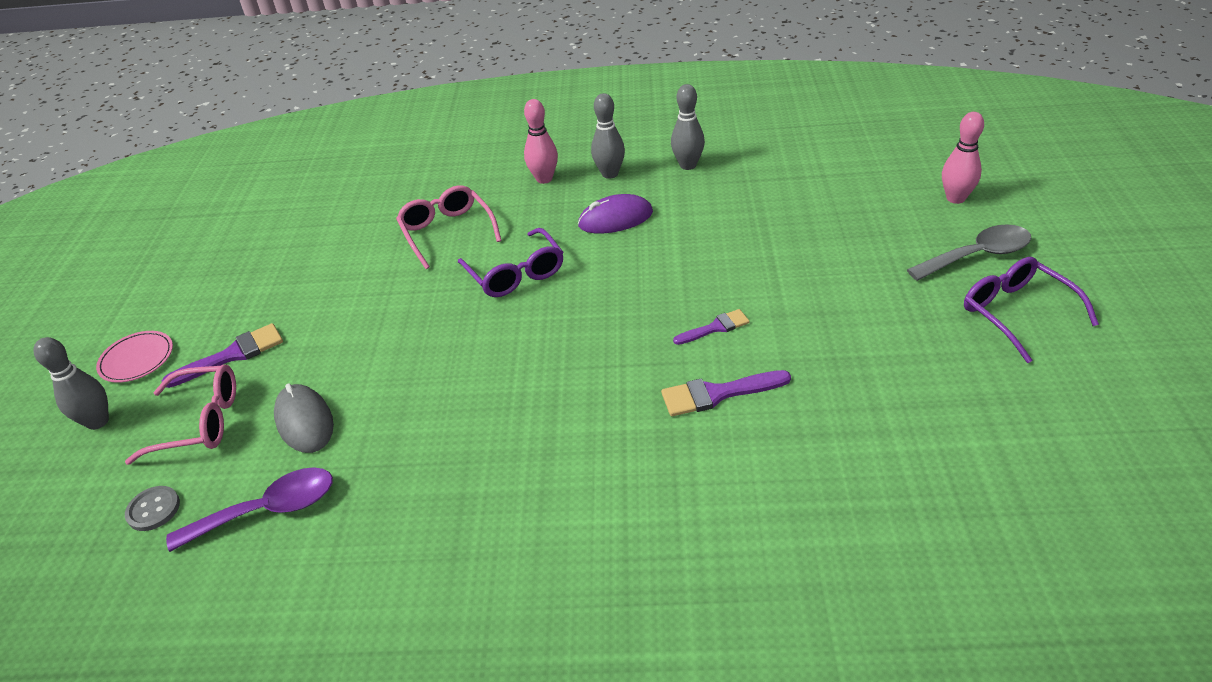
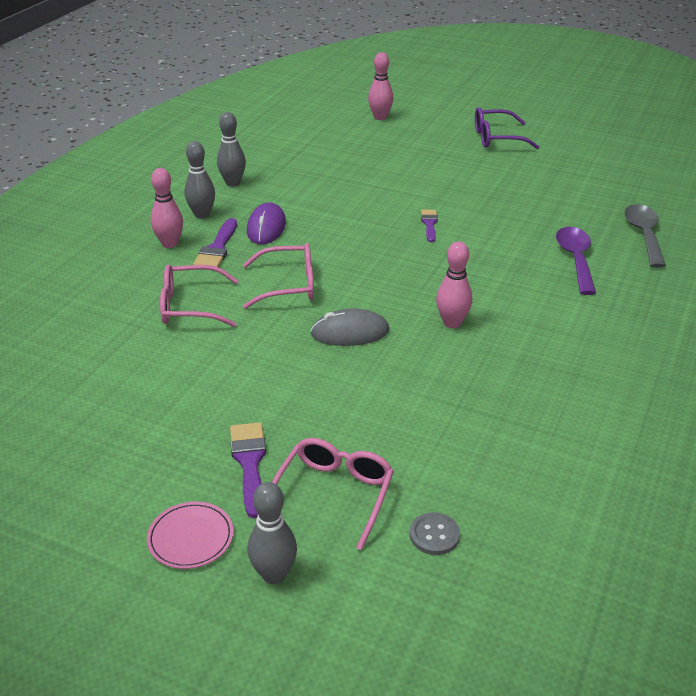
camera: 70 degrees left, 5 degrees down
(268, 510) = (478, 460): purple spoon -> purple spoon (575, 259)
(304, 421) = (383, 427): grey mouse -> grey mouse (350, 332)
(509, 414) = (452, 323): none -> pink bowling pin
(516, 274) = (289, 285): purple glasses -> pink glasses
(717, 394) = (493, 240): purple brush -> purple brush (217, 248)
(977, 255) = (439, 130): grey spoon -> grey spoon (643, 235)

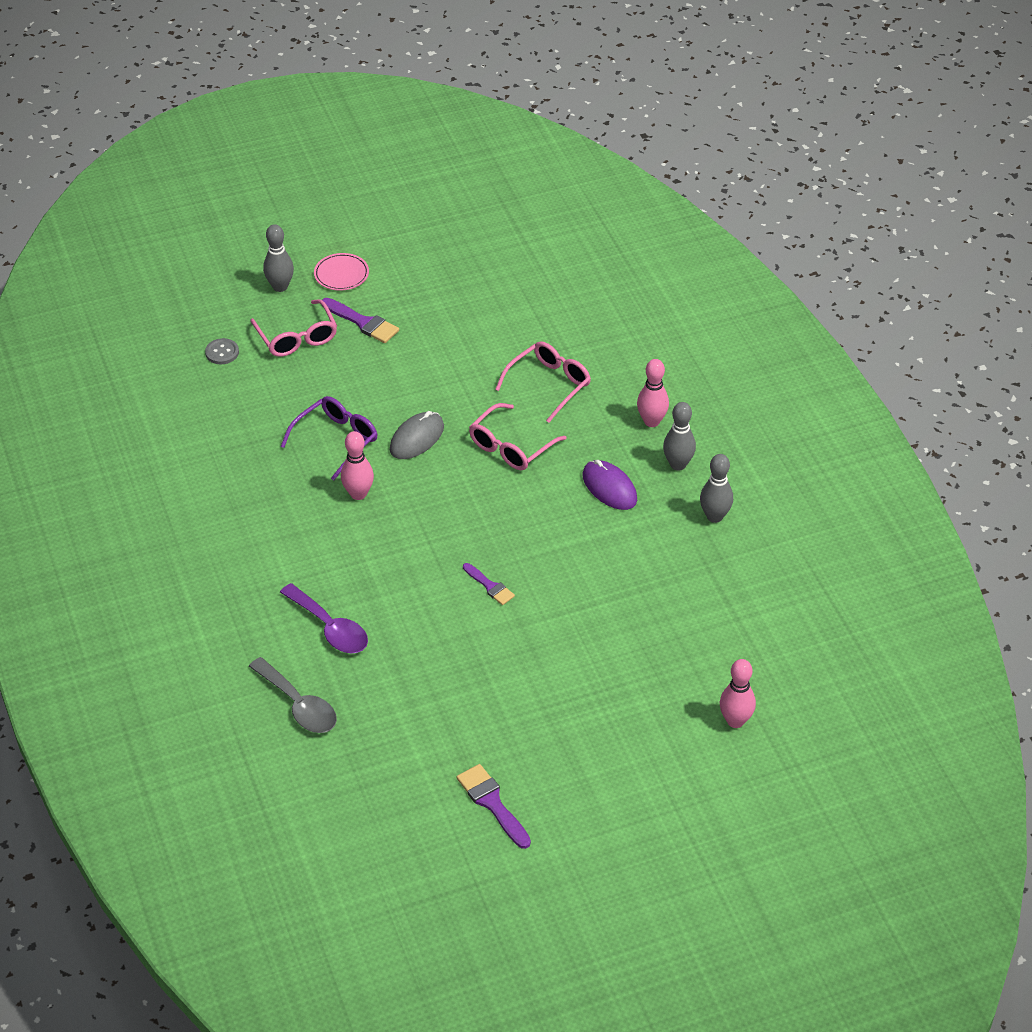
camera: 135 degrees right, 10 degrees up
(217, 248) = (611, 442): purple brush -> purple brush (492, 803)
(497, 138) = (576, 773): purple glasses -> purple glasses (336, 440)

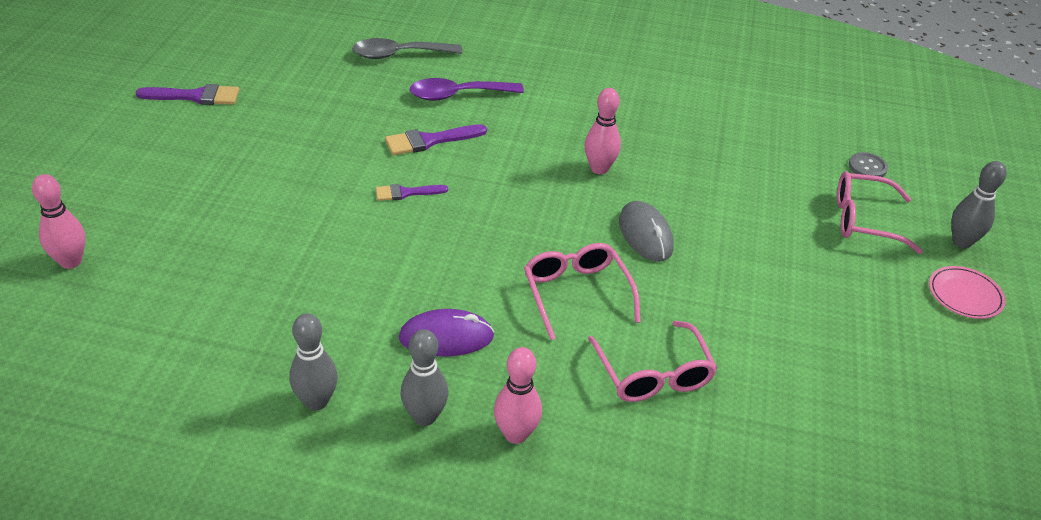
camera: 120 degrees right, 5 degrees down
(336, 440) = (684, 184): purple glasses -> none
(363, 322) = (863, 275): purple brush -> purple brush (429, 141)

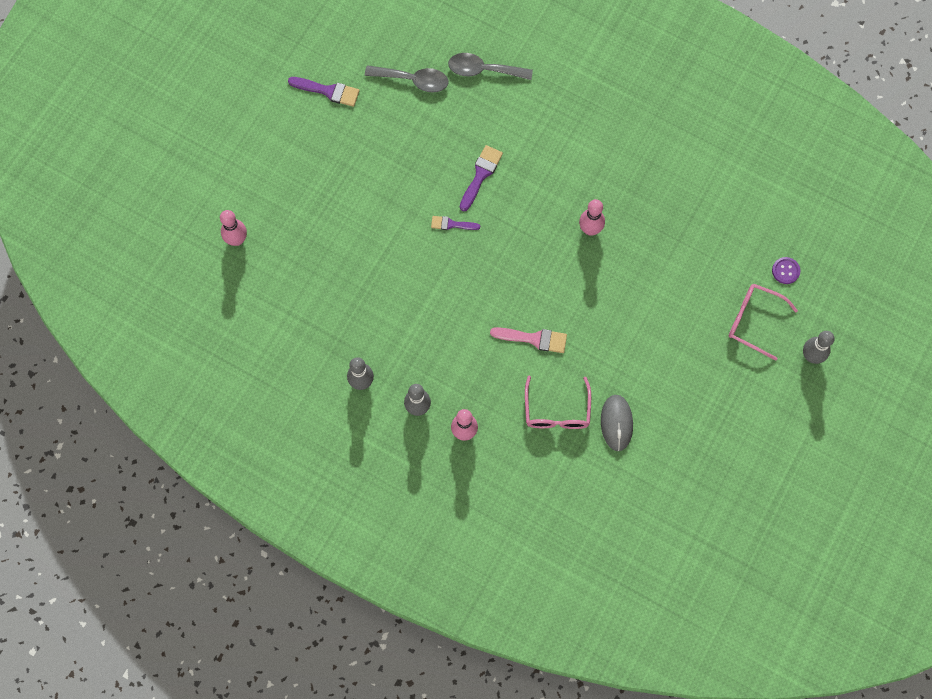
camera: 20 degrees right, 30 degrees up
(311, 73) = (413, 80): none -> grey spoon
(429, 141) = (481, 175): purple brush -> purple brush turned 120 degrees clockwise
(446, 337) = (445, 354): purple mouse -> none
(457, 95) = (514, 128): purple spoon -> none
(576, 293) = (534, 339): pink glasses -> pink brush
(645, 234) = (597, 299): grey mouse -> grey mouse (616, 423)
(867, 167) = (785, 271): grey button -> purple button
(965, 295) = (784, 401): pink plate -> none

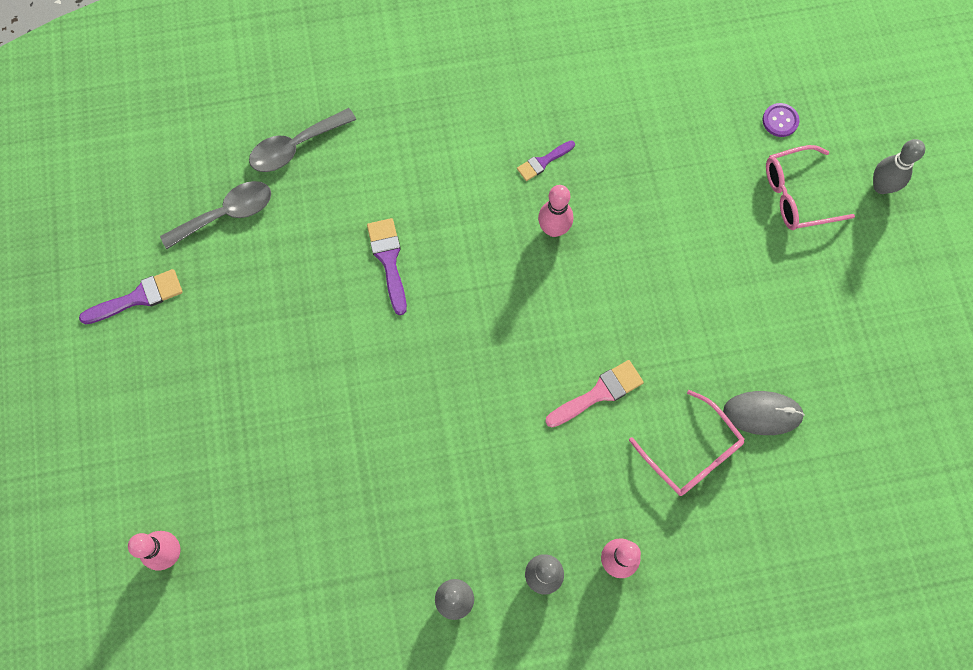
camera: 40 degrees left, 0 degrees up
(451, 224) = (403, 338): purple brush -> purple brush (543, 162)
(616, 423) = (762, 413): grey mouse -> grey mouse turned 45 degrees counterclockwise

